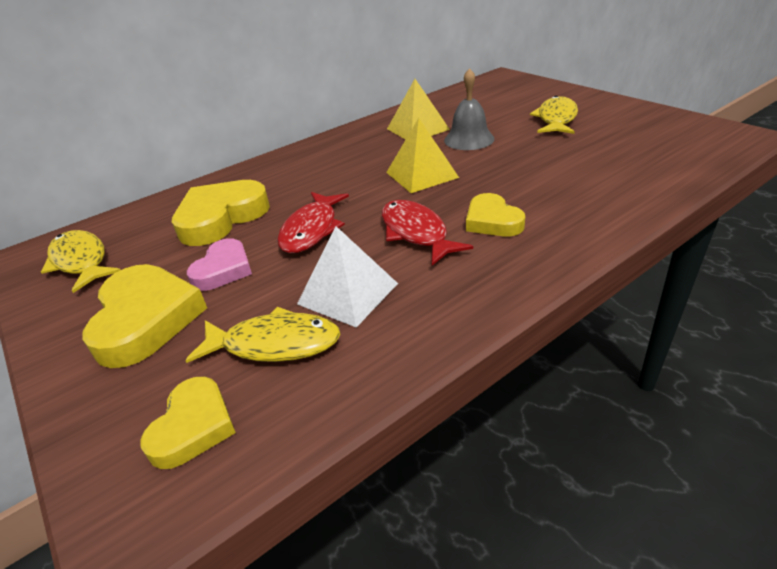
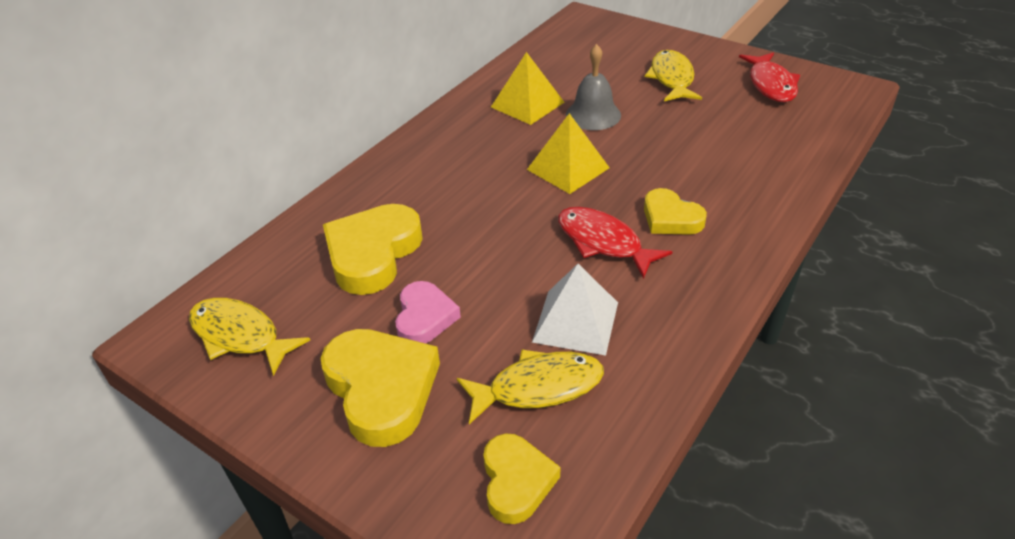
camera: 20 degrees left, 5 degrees up
(312, 230) = (490, 254): red fish -> red fish (771, 85)

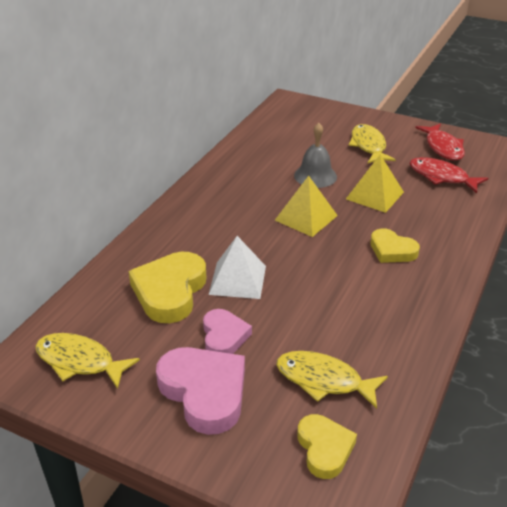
camera: 10 degrees left, 5 degrees down
(381, 389) = (204, 392): yellow heart -> pink heart
(527, 104) = (262, 170): yellow pyramid -> yellow pyramid (374, 195)
(538, 387) = (324, 380): yellow fish -> yellow fish turned 135 degrees counterclockwise
(576, 322) = (340, 331): white pyramid -> white pyramid (238, 280)
(603, 242) = (346, 271): red fish -> red fish (441, 177)

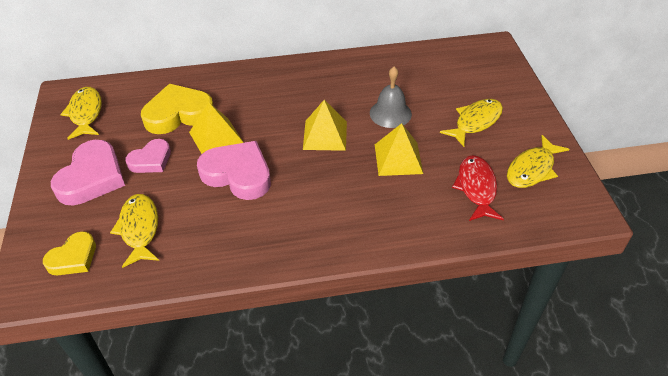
camera: 55 degrees right, 10 degrees up
(238, 280) = (216, 137): white pyramid -> yellow pyramid
(307, 286) = (238, 174): none -> pink heart
(392, 250) = (326, 201): yellow heart -> none
(443, 147) = (532, 169): red fish -> yellow fish

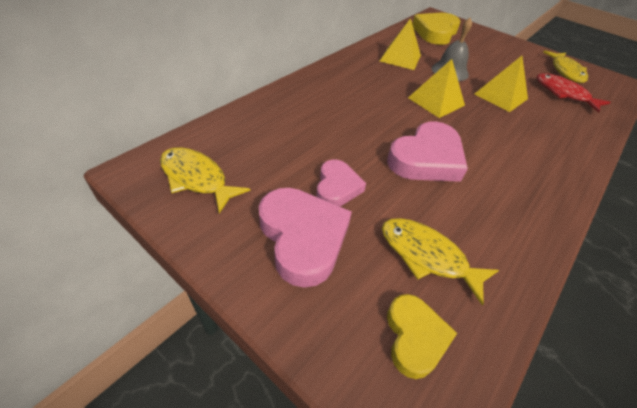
camera: 45 degrees left, 0 degrees up
(178, 114) = (300, 136): yellow heart -> yellow heart (435, 32)
(216, 137) = (363, 139): yellow pyramid -> yellow pyramid (400, 58)
(238, 174) = (426, 159): pink heart -> pink heart turned 150 degrees clockwise
(475, 122) = (499, 58): yellow fish -> none

